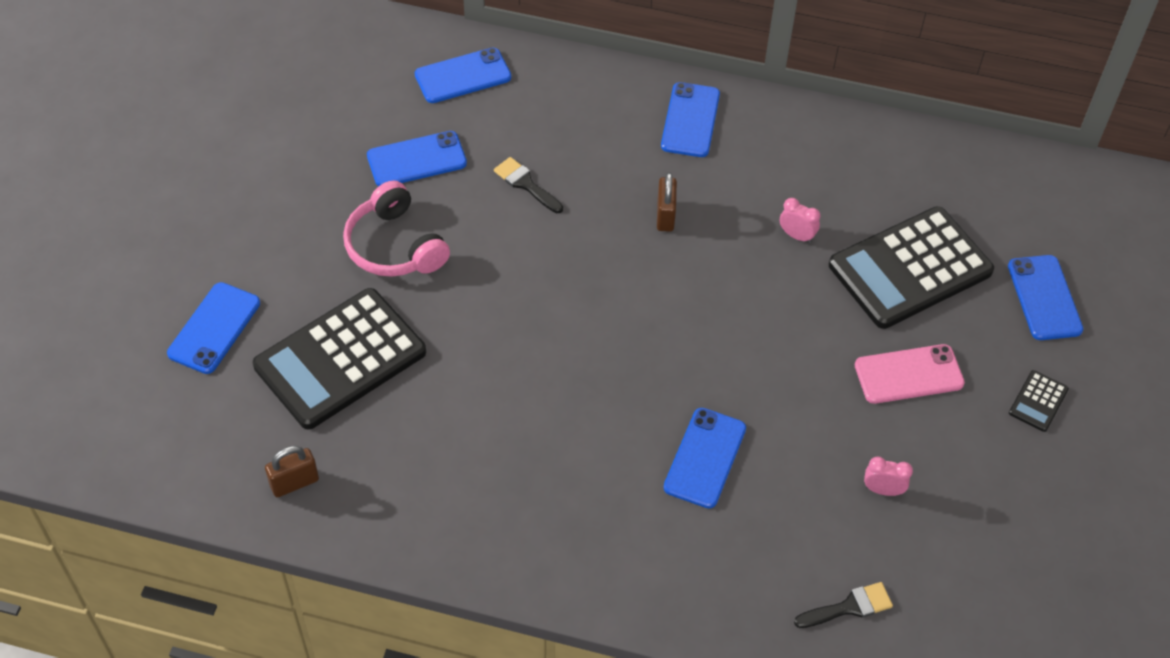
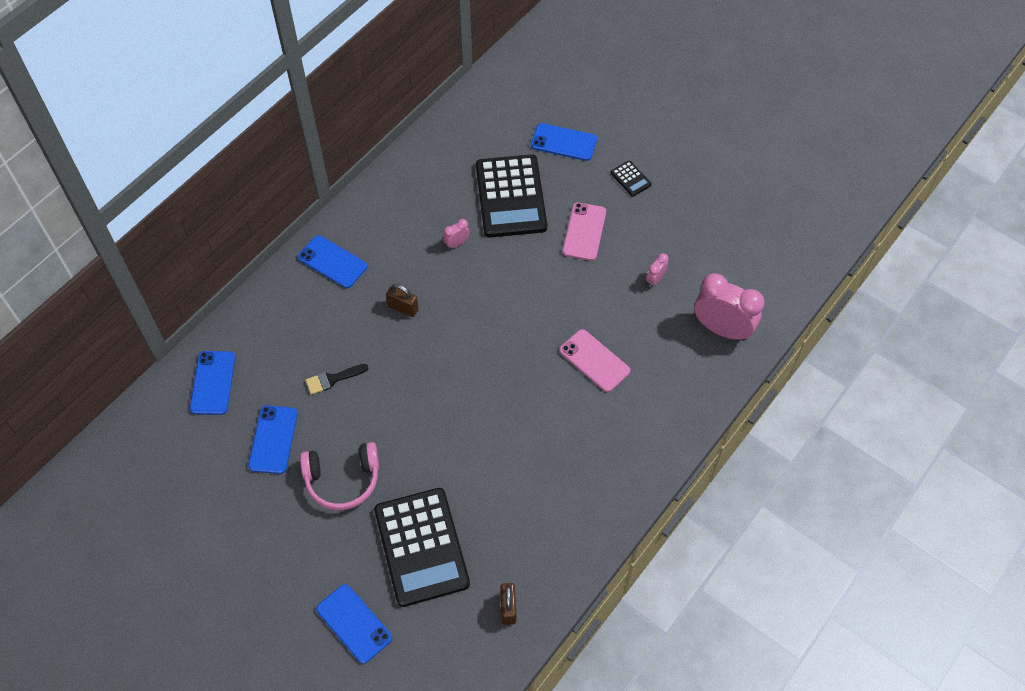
camera: 65 degrees left, 5 degrees up
(705, 458) = (594, 361): blue phone -> pink phone
(849, 607) = (722, 329): black brush -> pink clock

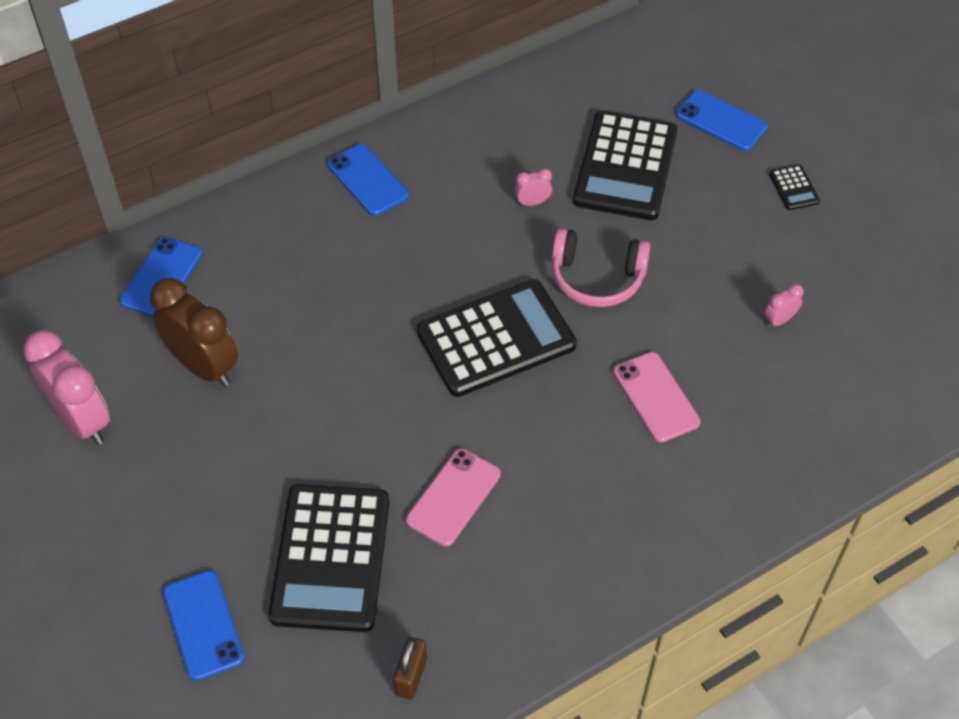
camera: 20 degrees right, 5 degrees down
(273, 439) = (203, 366): blue phone -> brown clock
(332, 379) = (308, 317): black brush -> none
(342, 480) = (267, 442): pink headphones -> pink headphones (597, 278)
(403, 308) = (432, 259): brown padlock -> none
(471, 353) = (496, 339): none -> black calculator
(584, 232) = (706, 235): pink phone -> pink phone (453, 497)
(722, 329) = (849, 410): pink clock -> pink clock (82, 420)

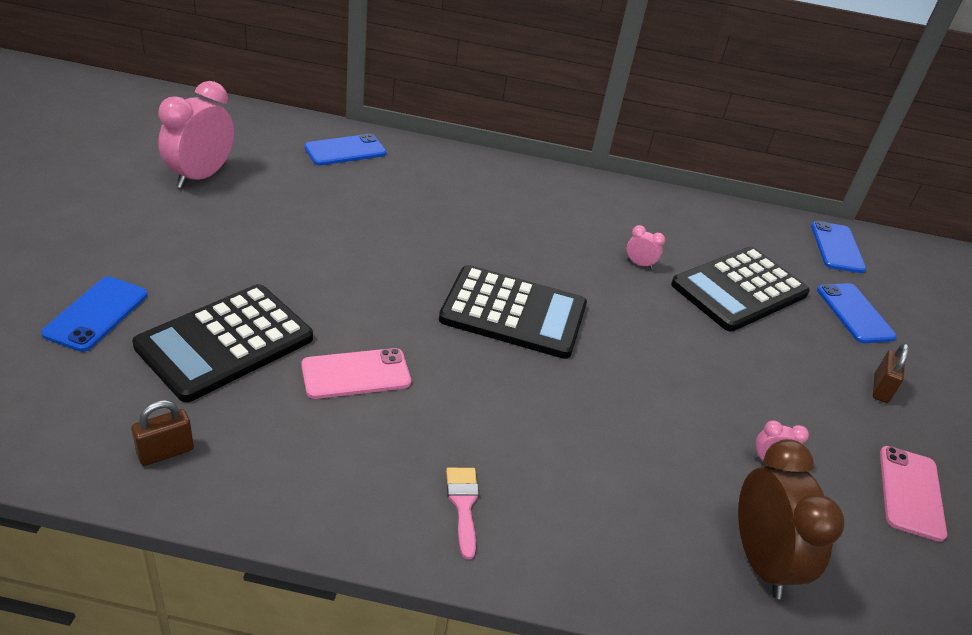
camera: 35 degrees right, 15 degrees down
(82, 420) = (201, 176): pink clock -> pink clock turned 150 degrees counterclockwise
(203, 366) = (305, 200): brown clock -> brown clock (760, 560)
(368, 180) = (536, 187): blue phone -> blue phone (837, 247)
(597, 278) = (637, 332): pink headphones -> none
(636, 532) = (463, 504): none -> pink brush
(656, 397) = (595, 432): pink phone -> pink phone (911, 492)
(793, 188) = (880, 389): black calculator -> brown padlock

